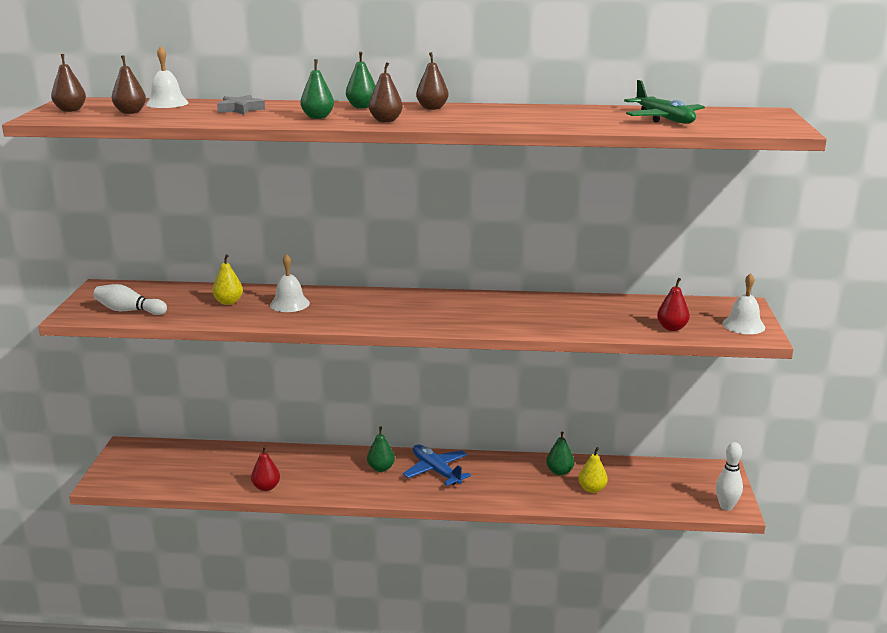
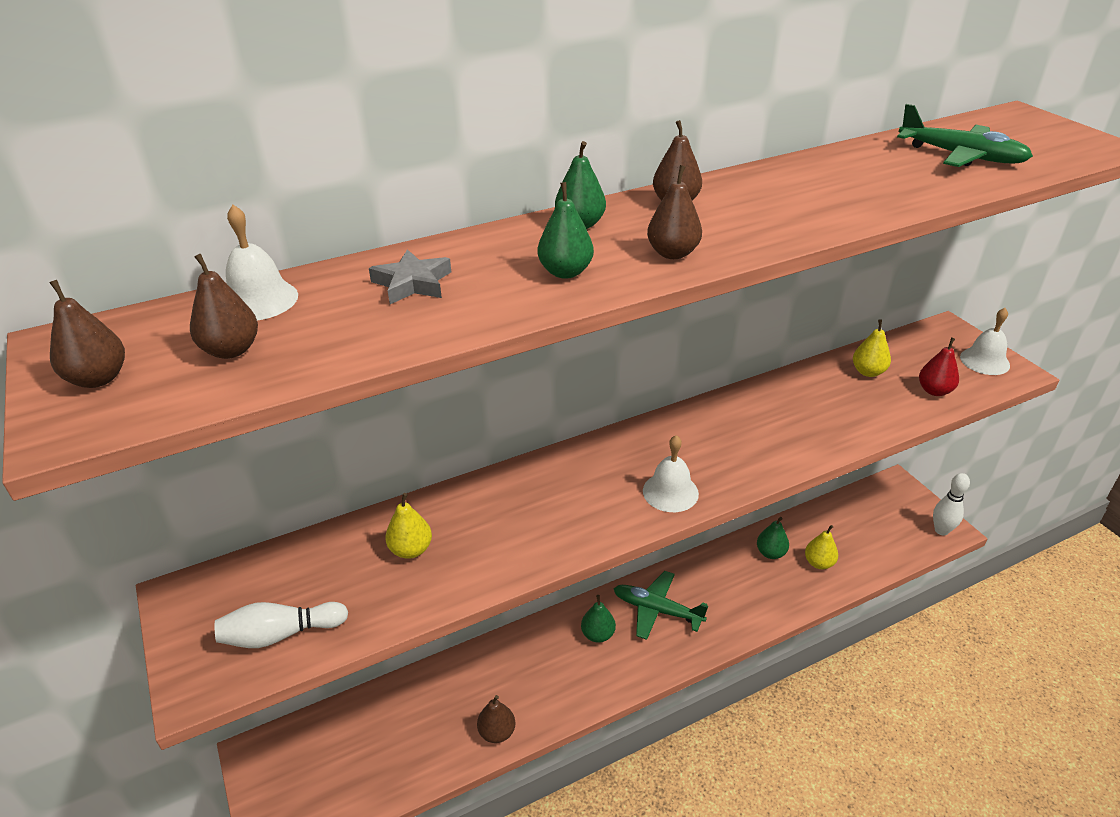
camera: 30 degrees left, 15 degrees up
(266, 487) = (497, 732): red pear -> brown pear
(289, 304) = (497, 519): white bell -> white bell (670, 492)
(436, 471) = (657, 610): blue plane -> green plane
(635, 308) = (868, 372): none -> yellow pear

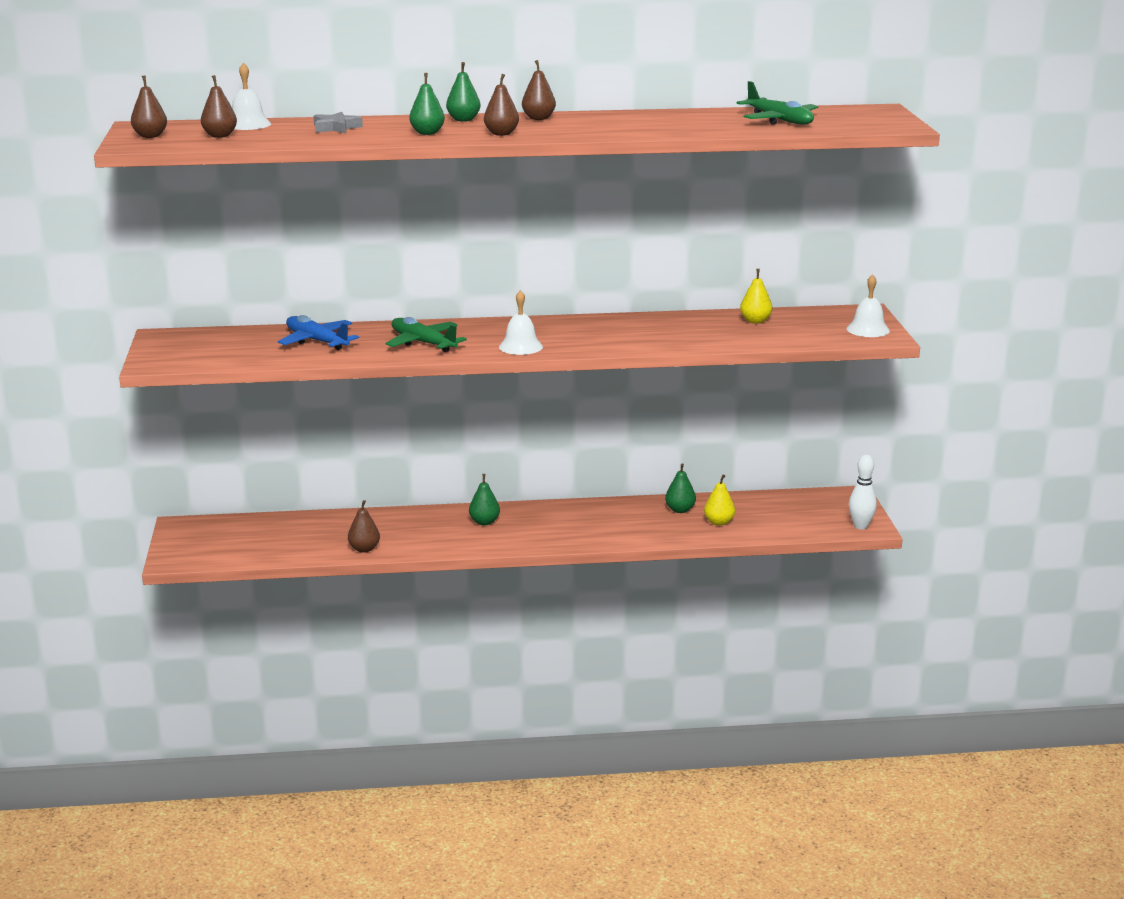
camera: 20 degrees right, 15 degrees down
(280, 634) = (211, 356): white bowling pin -> none
(411, 550) = (317, 341): yellow pear -> blue plane
(657, 610) = (546, 520): green plane -> green plane (423, 343)
(934, 391) = (797, 336): red pear -> none

